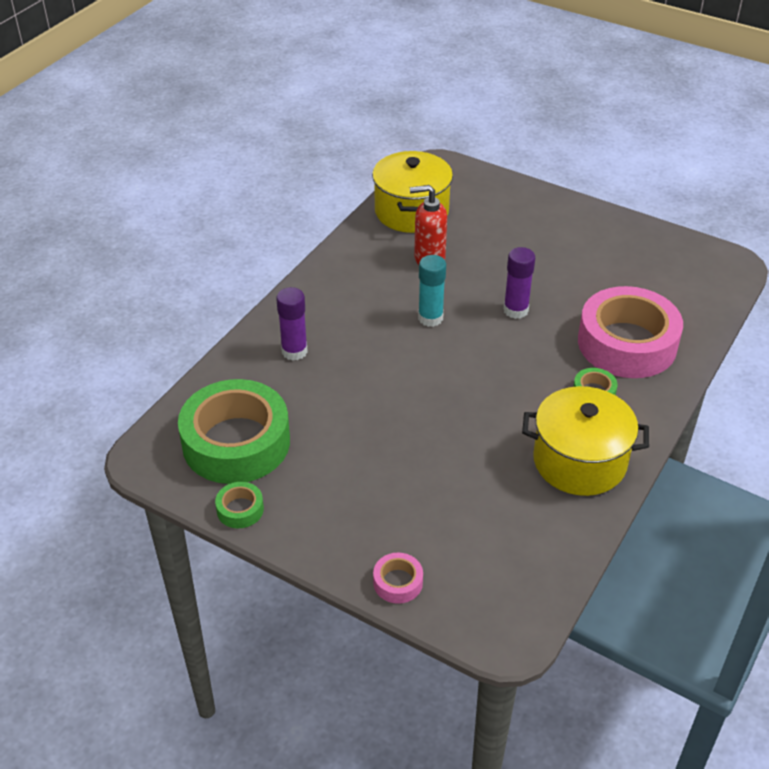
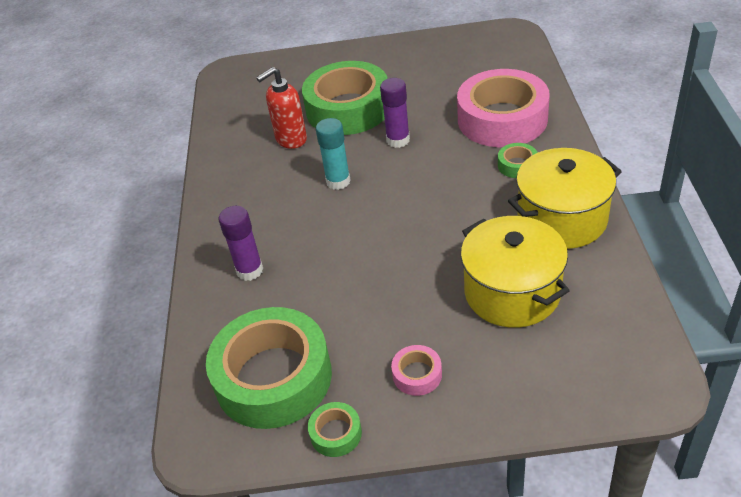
camera: 30 degrees left, 0 degrees up
(398, 582) = (532, 402): pink tape -> pink tape (417, 374)
(411, 211) = (240, 113): yellow pot -> yellow pot (512, 292)
(503, 257) = (348, 109): none -> green tape

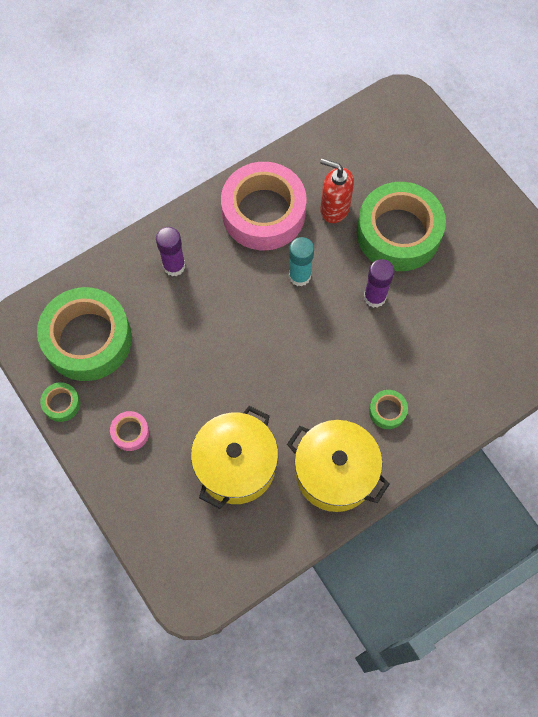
camera: 55 degrees right, 25 degrees up
(502, 119) = (446, 372): pink tape -> pink tape (263, 213)

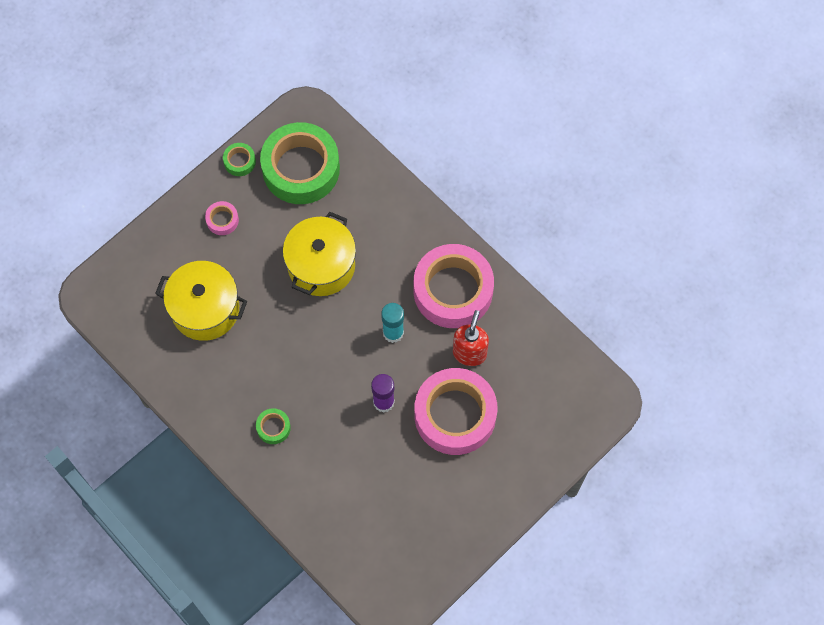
camera: 80 degrees right, 0 degrees up
(174, 266) = (383, 224): purple glue stick -> none
(335, 473) = (210, 391): yellow pot -> yellow pot (321, 265)
(398, 233) = (455, 415): green tape -> pink tape

